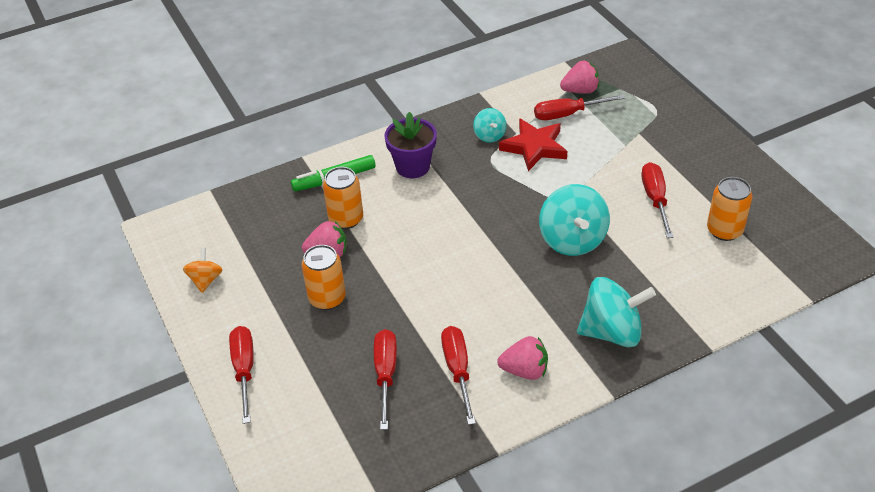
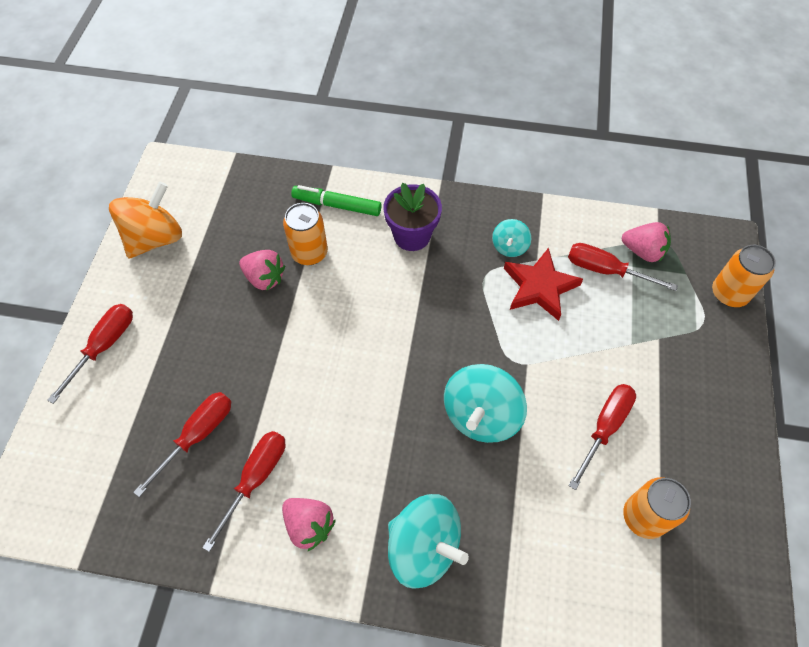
camera: 35 degrees right, 15 degrees up
(205, 280) = (155, 238): orange spinning top -> orange spinning top, size x1.88
(327, 298) = (224, 323): orange can -> orange can (729, 293)

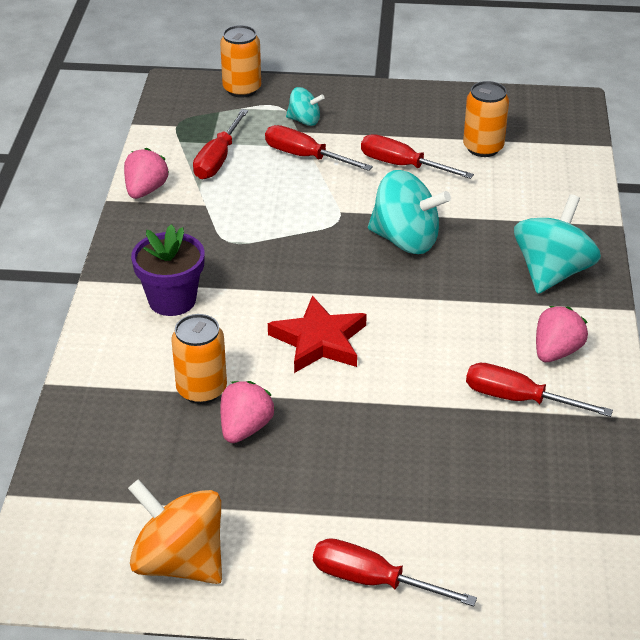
camera: 95 degrees left, 20 degrees down
(197, 435) = (479, 457): red screwdriver -> red screwdriver (305, 156)
(337, 205) = (120, 371): green marker -> none
(509, 247) = (187, 224): turquoise spinning top -> turquoise spinning top (304, 120)
(539, 287) = (242, 203): red star -> red star (319, 341)
(643, 251) = (191, 135): pink strawberry -> pink strawberry (145, 190)

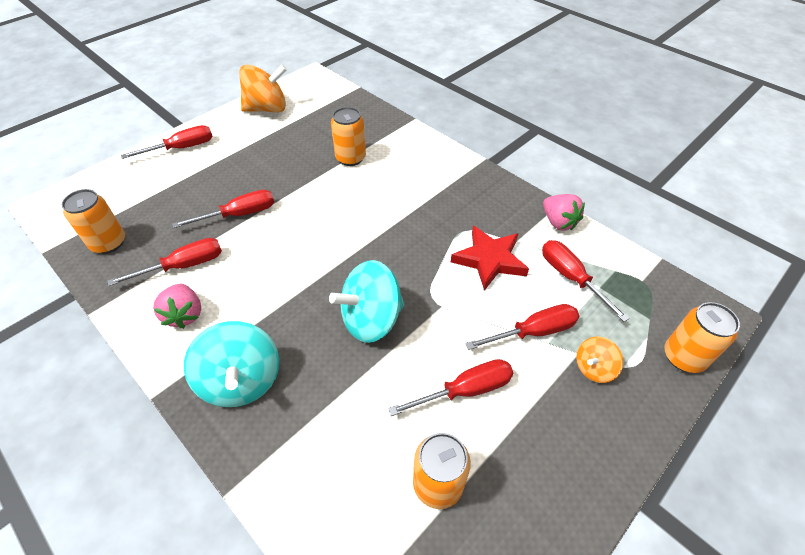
camera: 130 degrees right, 10 degrees up
(172, 300) = (431, 181): purple flower pot -> none
(245, 428) = (308, 158): pink strawberry -> none
(304, 120) = (593, 368): turquoise spinning top -> orange spinning top
(319, 341) = (331, 216): red star -> red star (489, 260)
(406, 414) = (239, 214): none -> red screwdriver
(579, 489) = (108, 243): none -> orange can

